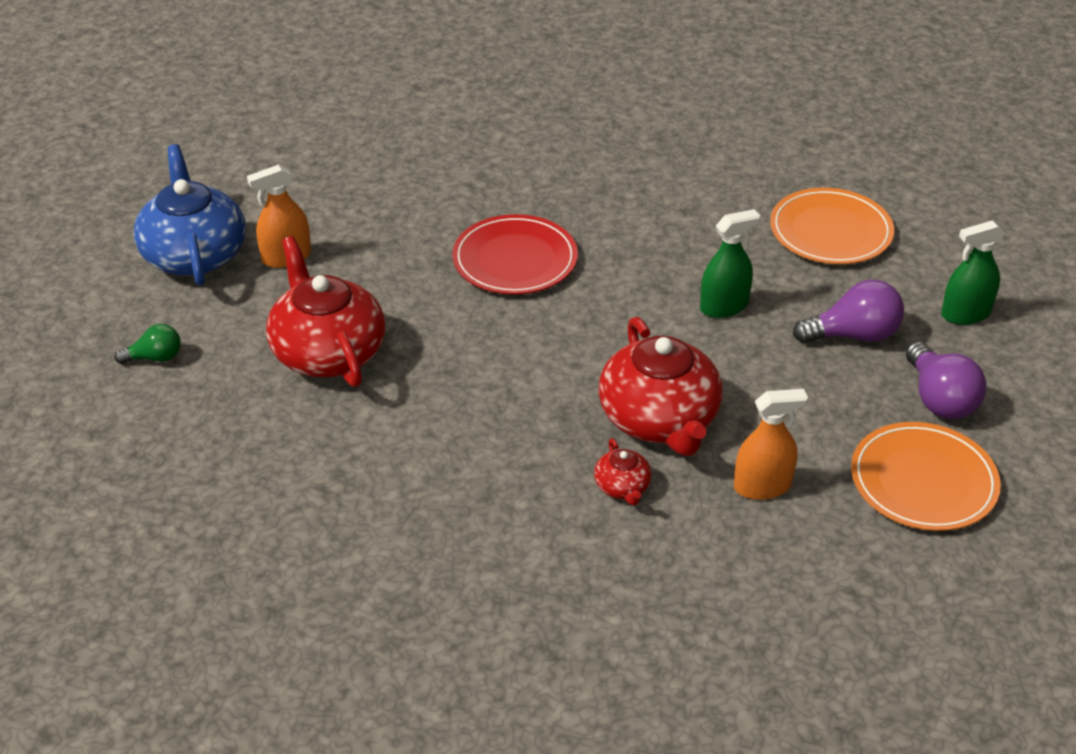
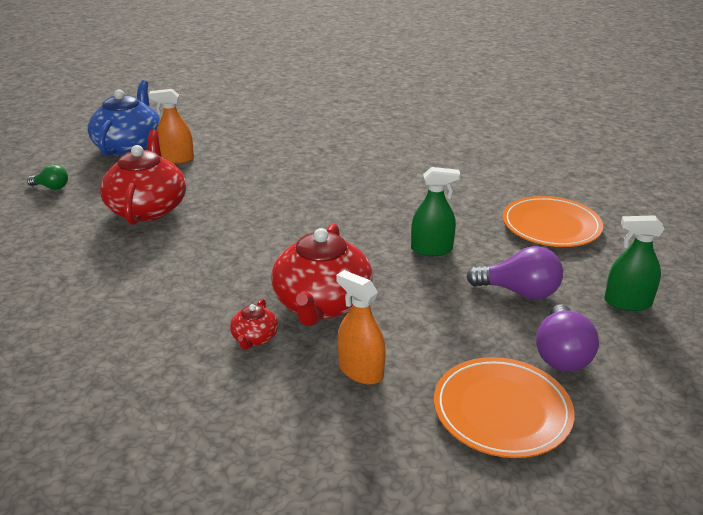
camera: 25 degrees right, 10 degrees down
(515, 260) = (311, 191): red plate -> none
(762, 486) = (360, 371): orange spray bottle -> orange spray bottle turned 150 degrees counterclockwise

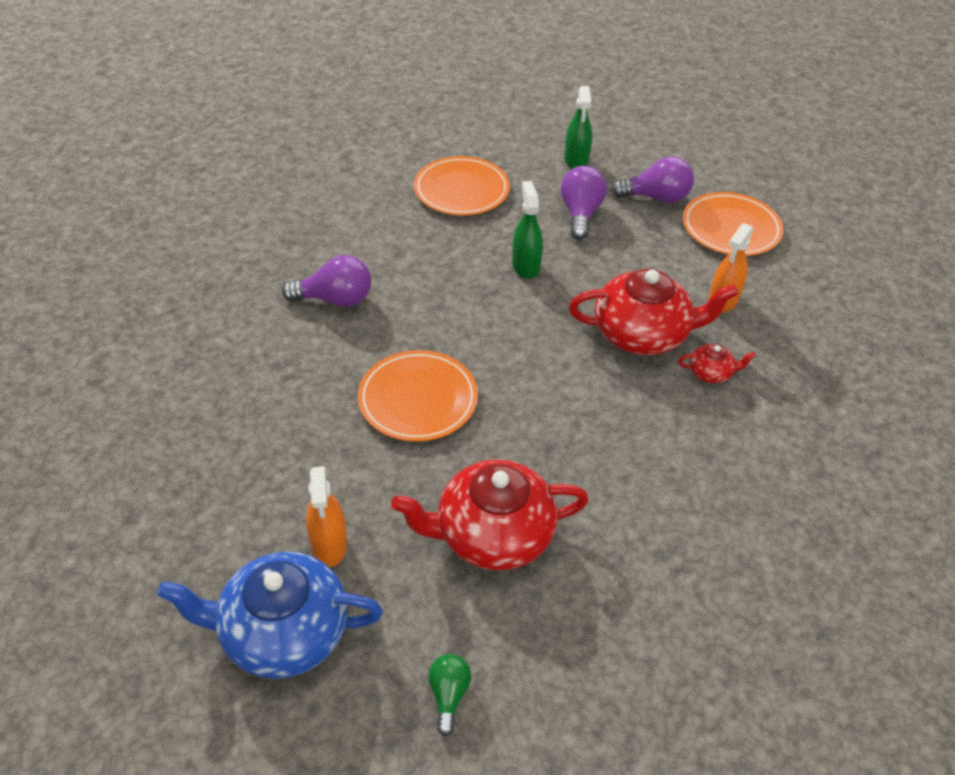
camera: 100 degrees left, 15 degrees up
(282, 190) = (418, 399): none -> orange plate
(397, 165) = (335, 299): none -> purple light bulb

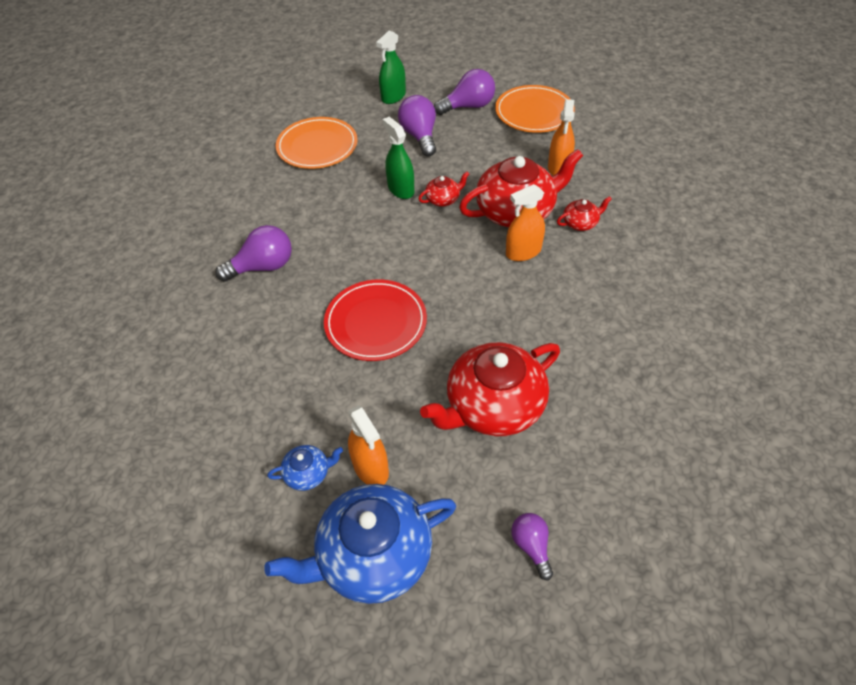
camera: 20 degrees left, 5 degrees up
(265, 525) = (308, 473): none -> blue teapot
(418, 399) = (376, 322): orange plate -> red plate
(449, 695) = (531, 546): green light bulb -> purple light bulb
(566, 293) = (443, 199): none -> red teapot
(576, 160) = (393, 96): green spray bottle -> green spray bottle turned 60 degrees clockwise
(624, 382) = (523, 252): none -> orange spray bottle

